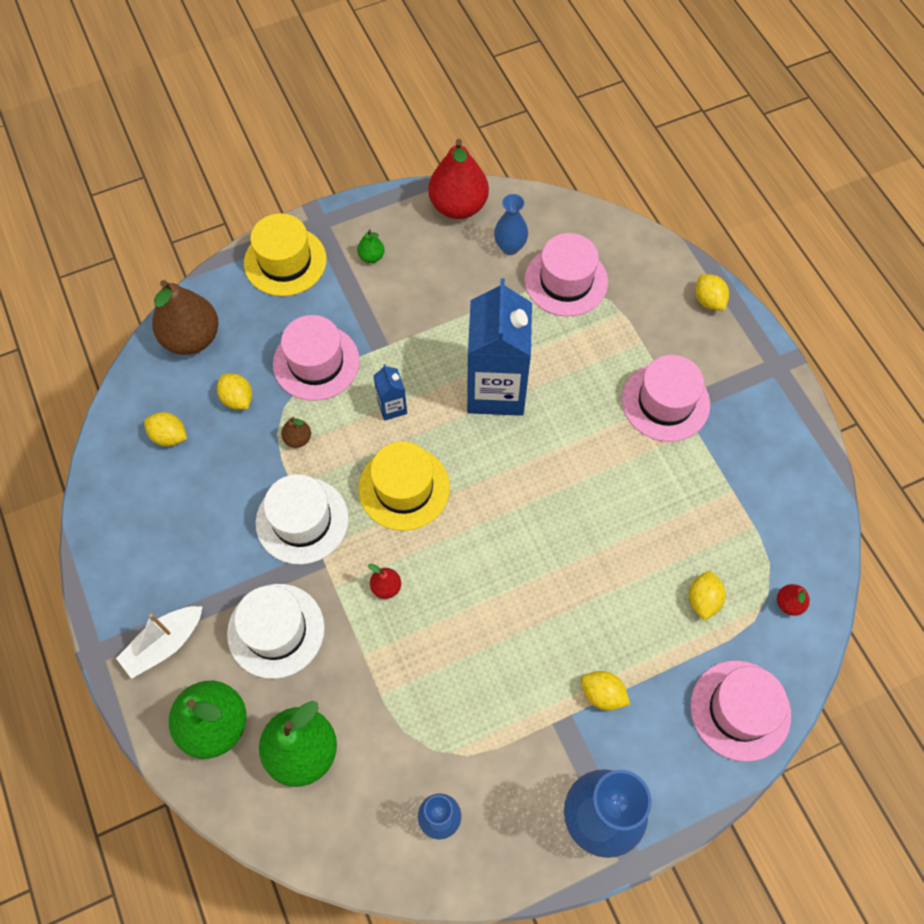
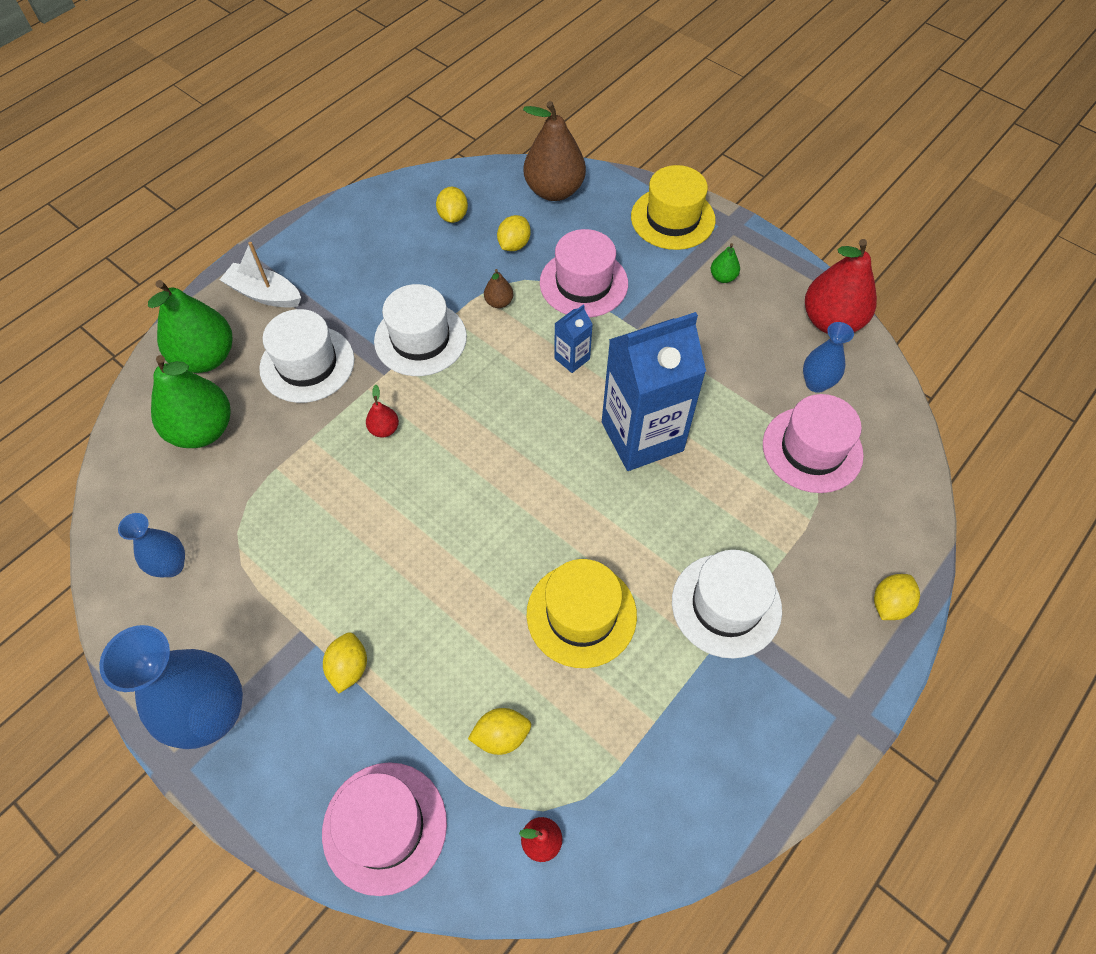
camera: 65 degrees right, 5 degrees down
(404, 488) = (492, 402): yellow hat -> yellow hat (581, 614)
(665, 402) = (726, 605): pink hat -> white hat

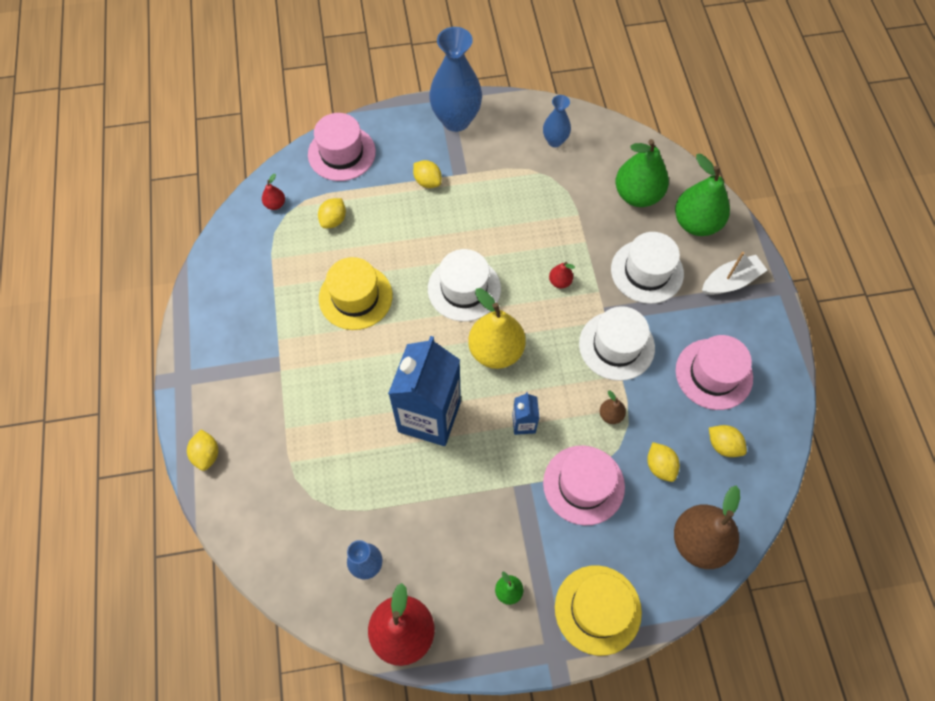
camera: 130 degrees right, 5 degrees up
(518, 430) = (496, 351): none -> yellow pear
(726, 605) = (291, 369): white hat -> white hat (464, 289)
(812, 449) = (327, 511): pink hat -> pink hat (713, 374)

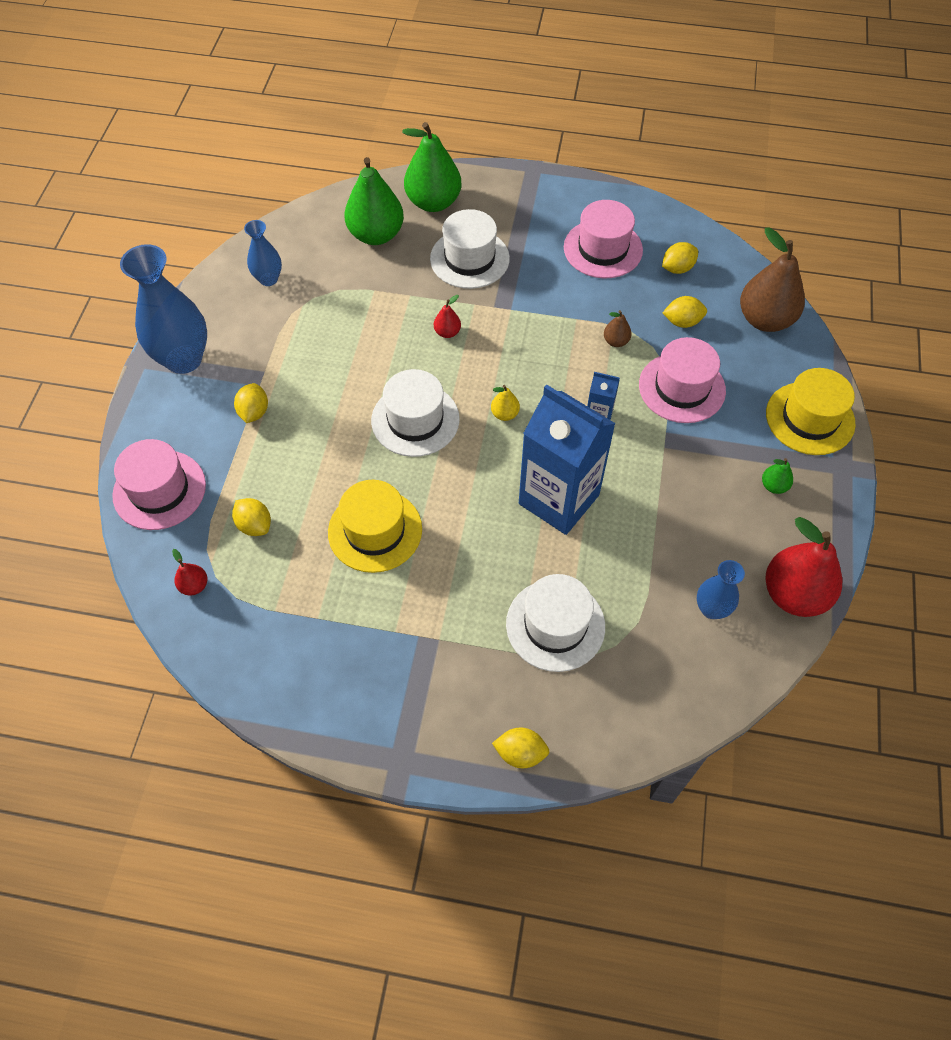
camera: 70 degrees left, 5 degrees down
(427, 181) = (254, 412): yellow lemon -> yellow lemon turned 60 degrees counterclockwise
(496, 351) = (504, 414): yellow pear -> yellow pear, size x0.44
(616, 346) = (542, 311): white hat -> white hat (555, 625)
(730, 281) = (510, 201): white boat -> none

